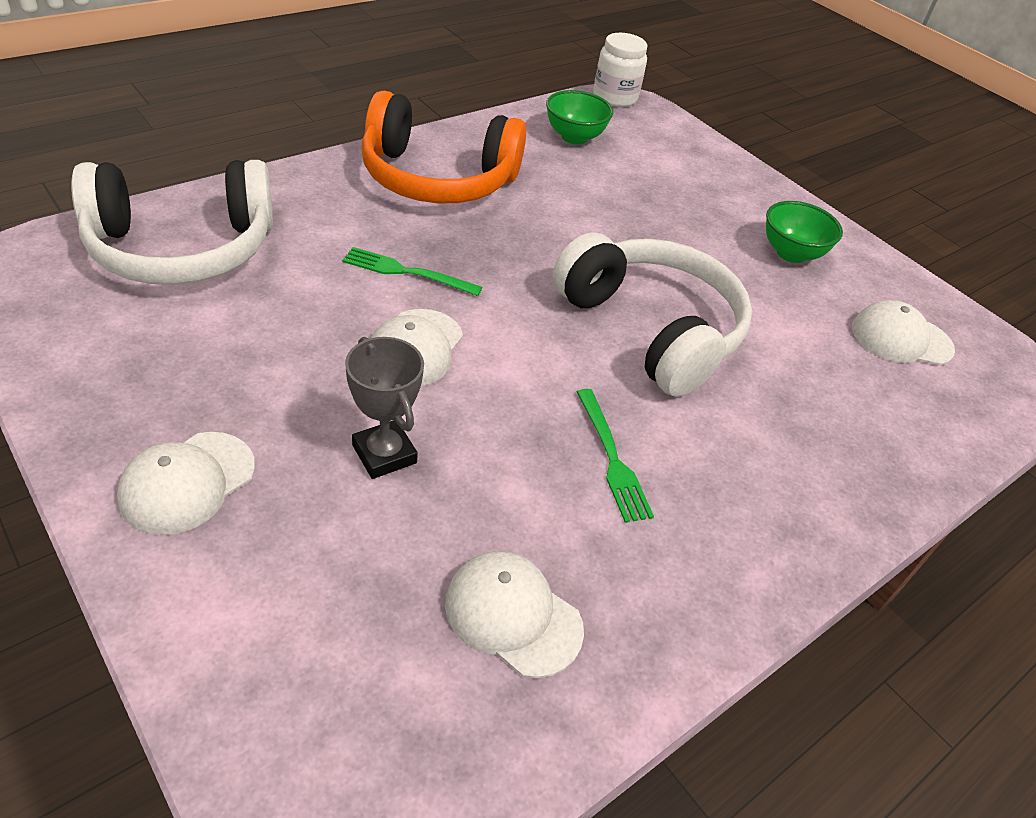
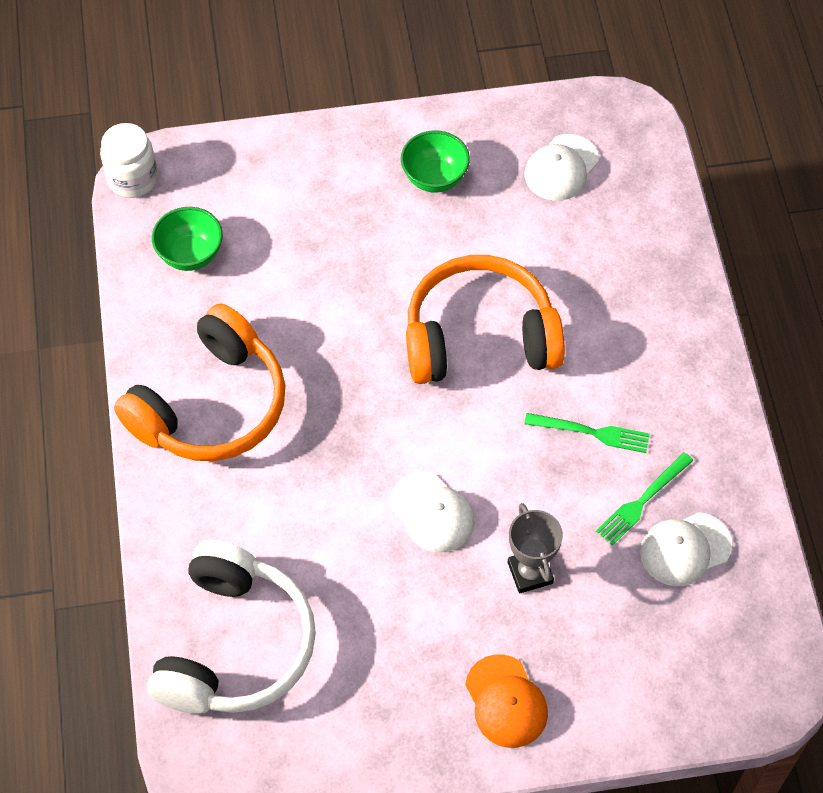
camera: 55 degrees left, 15 degrees up
(187, 482) = (506, 701): white cap -> orange cap
(384, 454) = (530, 573): grey trophy -> grey trophy turned 75 degrees clockwise
(406, 272) = (338, 483): green fork -> green fork (642, 501)
(651, 329) = (479, 337): white headphones -> orange headphones

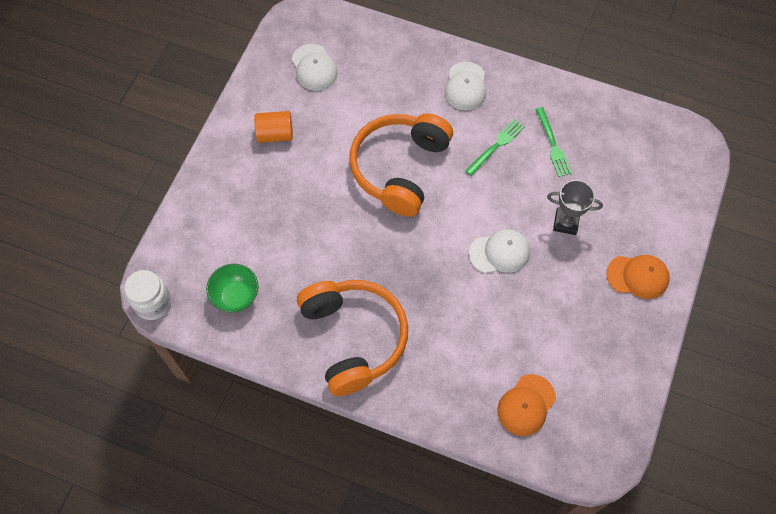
camera: 60 degrees left, 5 degrees up
(234, 645) = (526, 405): white headphones -> orange cap
(434, 178) = (275, 134): green bowl -> orange cylinder
(685, 549) = (593, 140): white cap -> white cap (465, 86)

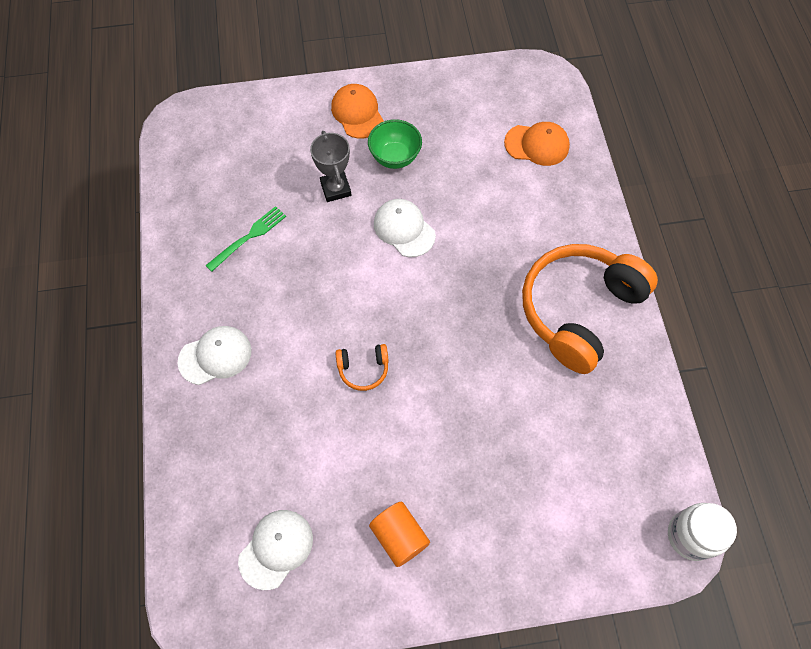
camera: 120 degrees left, 0 degrees up
(236, 296) = (619, 450): green bowl -> green bowl (395, 157)
(400, 168) = (363, 369): orange headphones -> orange headphones, size x0.41
(496, 146) = (279, 288): green fork -> none

